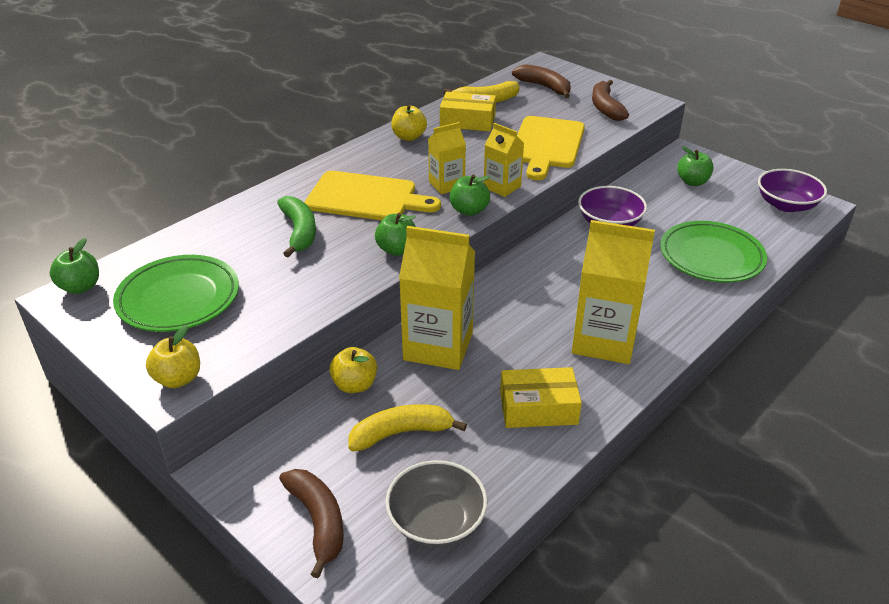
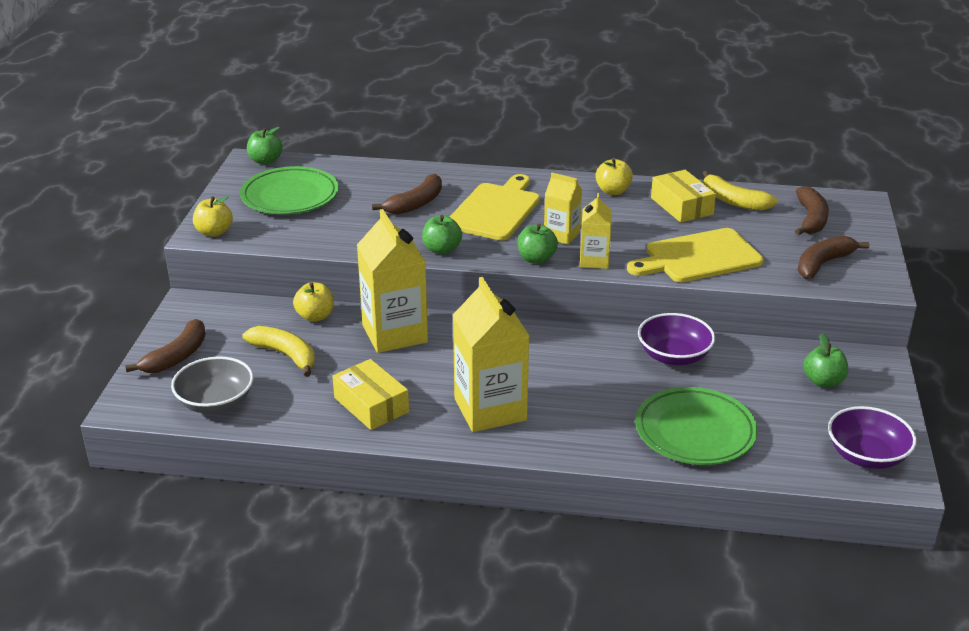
camera: 55 degrees right, 5 degrees down
(299, 232) = (415, 204): green banana -> brown banana
(366, 197) = (495, 210): yellow cutting board -> yellow cutting board turned 135 degrees counterclockwise

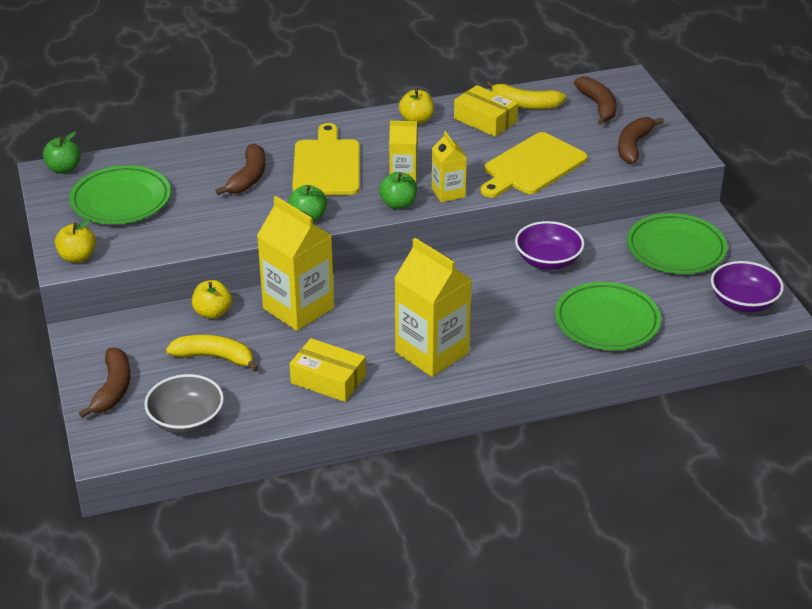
camera: 25 degrees left, 5 degrees up
(823, 381) = (676, 249): green apple -> green plate

